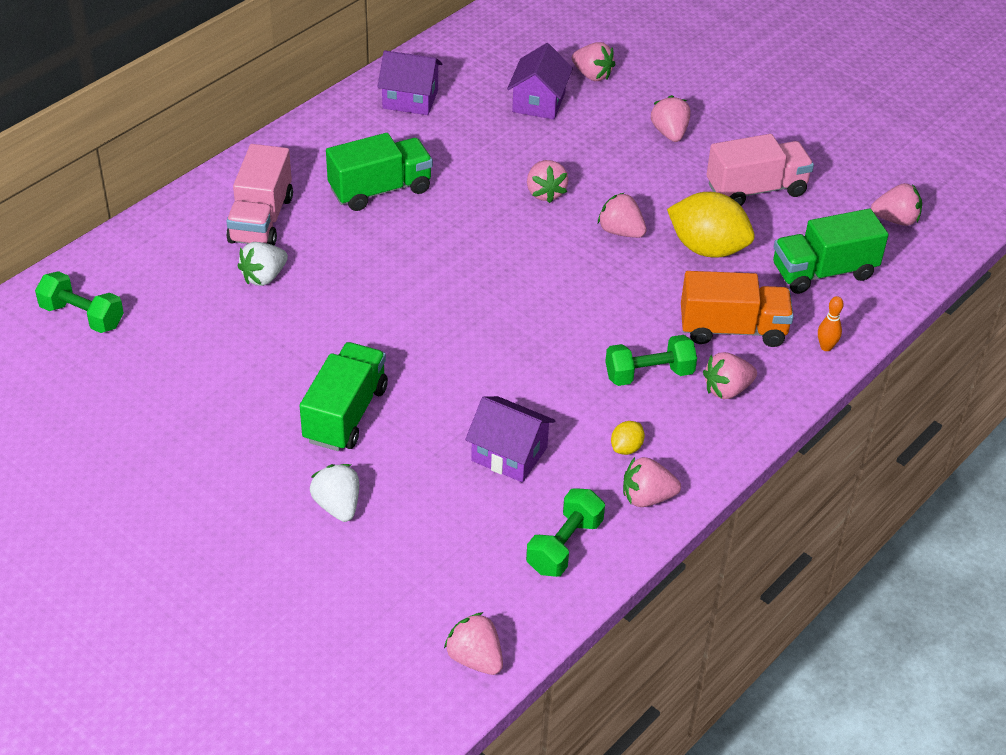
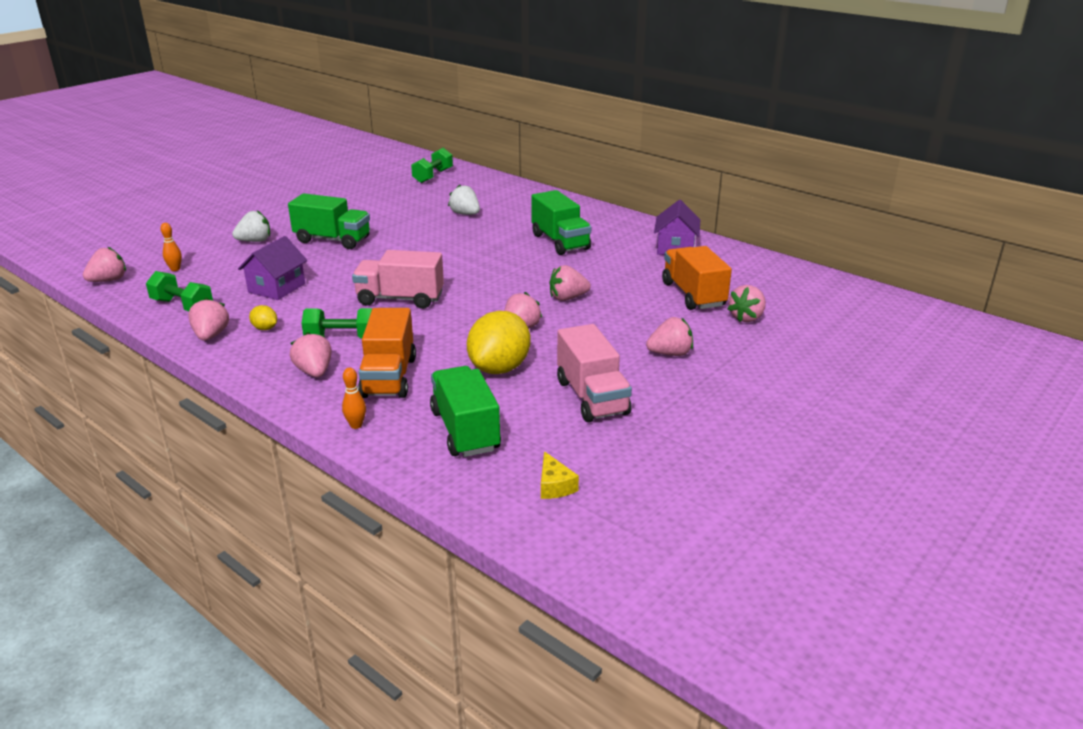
camera: 90 degrees right, 15 degrees down
(261, 219) = (523, 210): pink truck -> pink truck (400, 299)
(439, 583) = (175, 269): none -> orange bowling pin
(539, 102) = (693, 295): purple house -> orange truck
(649, 374) = (342, 338): green dumbbell -> green dumbbell turned 75 degrees counterclockwise
(895, 220) = (554, 485): pink strawberry -> yellow cheese

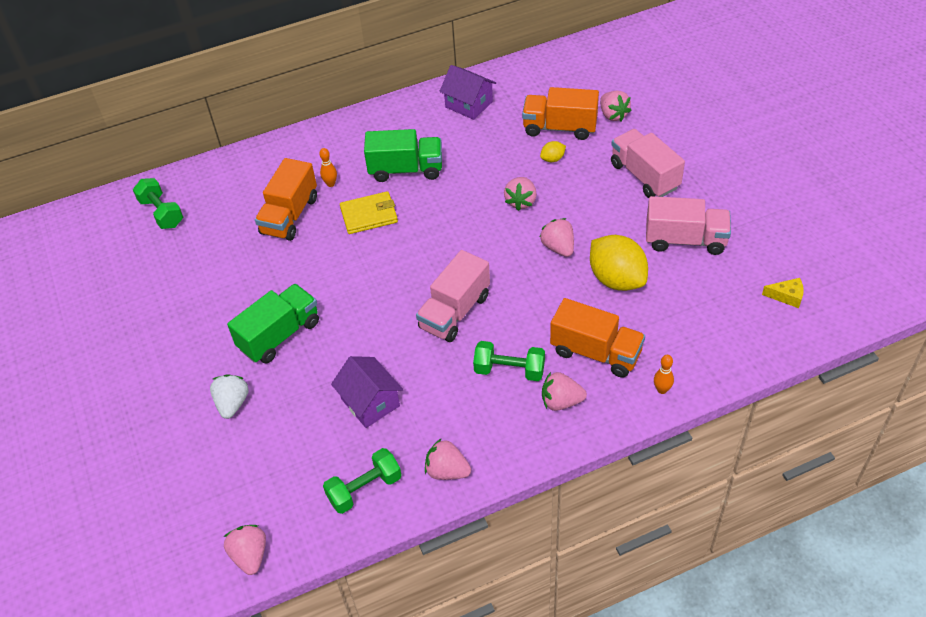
camera: 60 degrees left, 20 degrees up
(175, 269) = (262, 487): orange bowling pin -> orange bowling pin (330, 184)
(265, 328) = (456, 425): yellow lemon -> yellow lemon (552, 159)
(342, 338) = (509, 370): green dumbbell -> green dumbbell turned 75 degrees clockwise
(465, 214) = (290, 215): white strawberry -> orange truck
(465, 430) = (698, 325): green truck -> none
(491, 240) = (369, 215): none -> yellow wallet
(670, 353) = (644, 176): pink strawberry -> pink truck

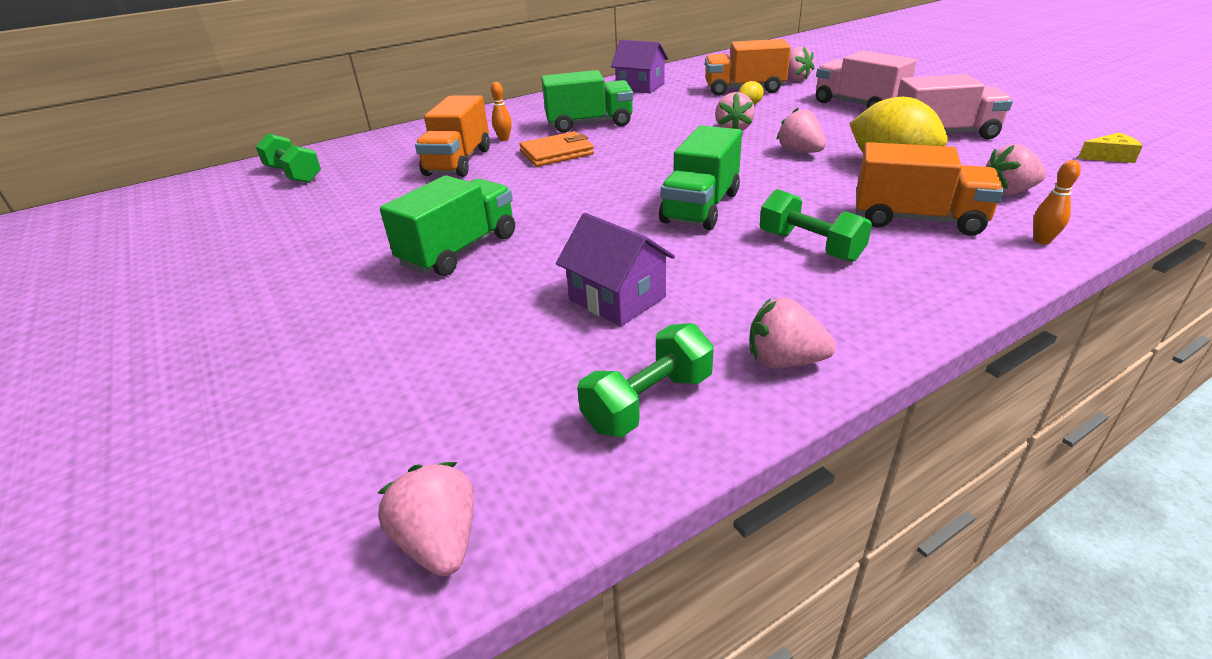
camera: 10 degrees left, 15 degrees down
(232, 403) = (391, 324): white strawberry -> none
(369, 215) = (557, 153): yellow wallet -> orange wallet
(455, 312) = (700, 207): pink truck -> green truck
(509, 370) = (810, 246): green dumbbell -> green dumbbell turned 45 degrees clockwise
(561, 401) = (909, 266): pink strawberry -> pink strawberry (1007, 192)

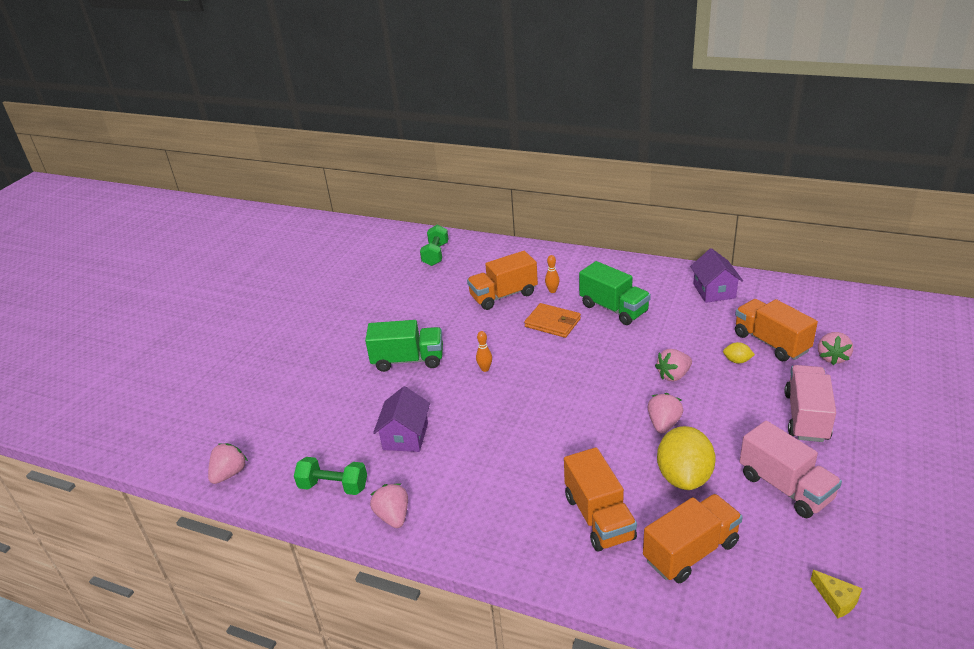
camera: 55 degrees right, 0 degrees up
(700, 207) = (531, 418): green truck -> none
(810, 246) = (519, 482): green dumbbell -> none
(1007, 192) = (690, 551): pink strawberry -> orange truck
(1042, 241) = (618, 586): orange bowling pin -> orange bowling pin (485, 369)

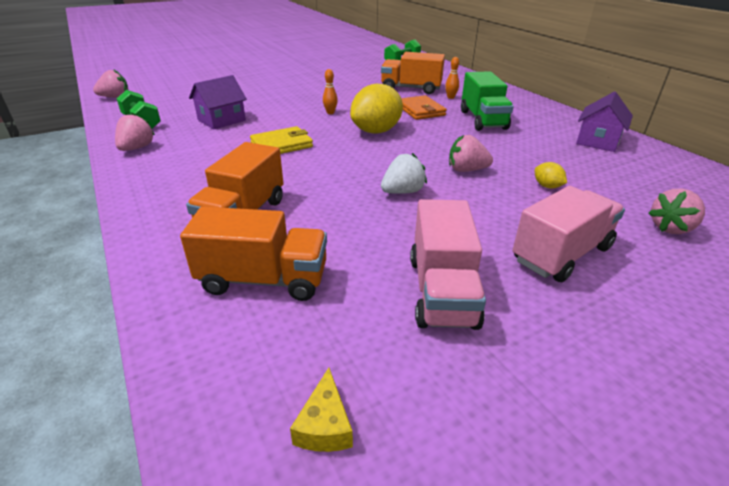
camera: 35 degrees right, 0 degrees up
(408, 360) = (294, 93): green truck -> none
(508, 432) = (282, 145): none -> yellow wallet
(663, 424) = (402, 192): pink strawberry -> white strawberry
(684, 477) = (356, 230): yellow lemon -> yellow lemon (376, 131)
(771, 342) = (607, 190): orange truck -> none

